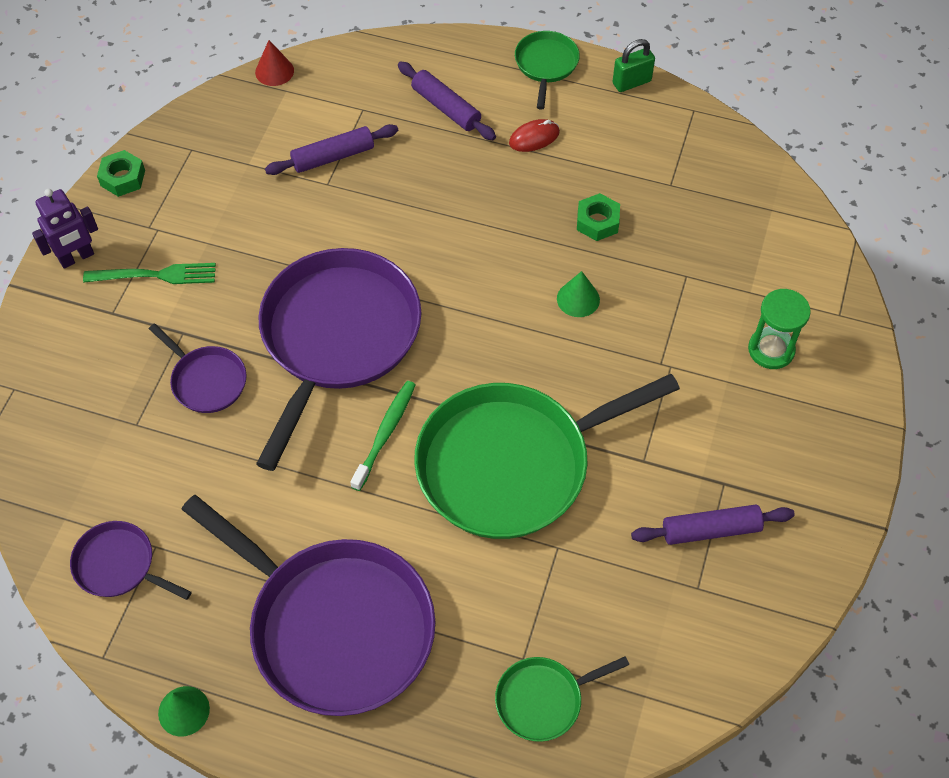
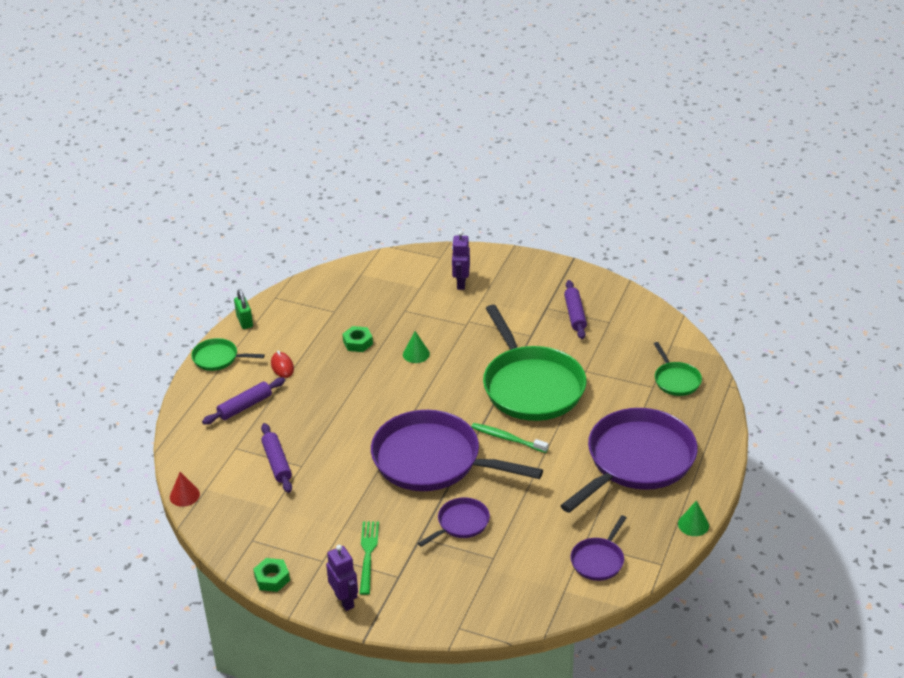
camera: 85 degrees left, 20 degrees down
(771, 350) = (461, 283): green hourglass -> purple robot

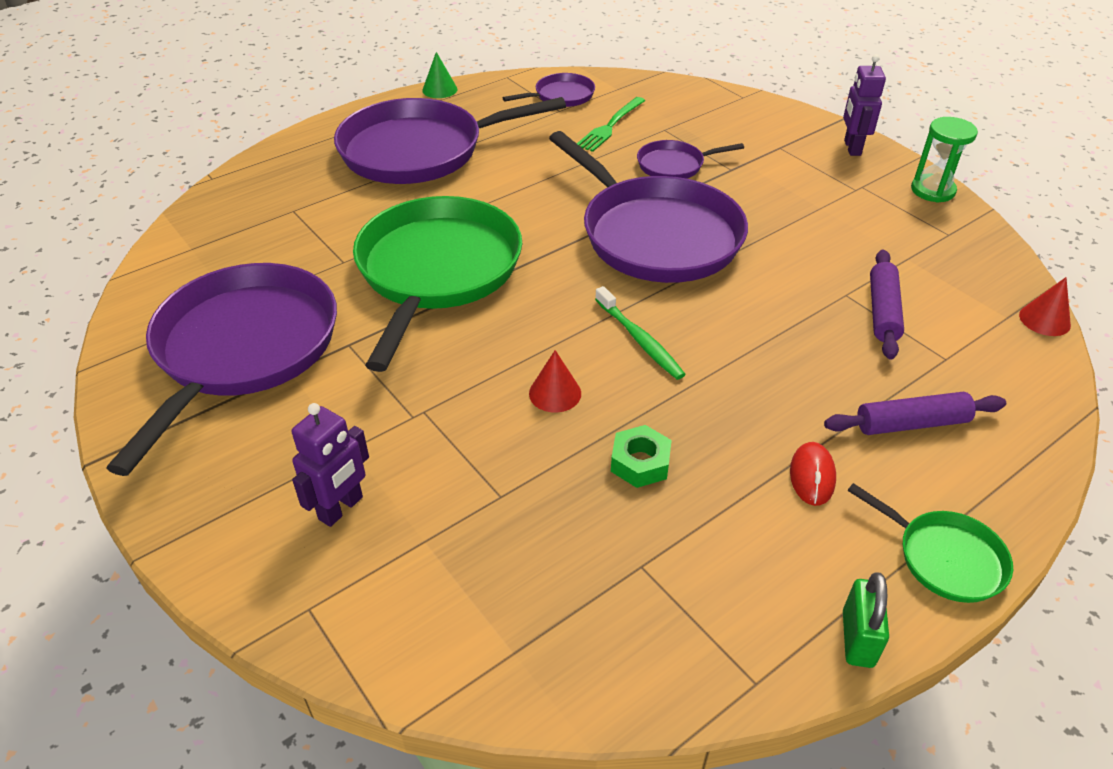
camera: 150 degrees left, 5 degrees up
(272, 578) = (932, 190): green nut -> green hourglass
(368, 554) = (803, 175): green fork -> green fork (610, 126)
(416, 354) = (555, 393): green cone -> red cone
(507, 438) = (537, 223): green toothbrush -> green toothbrush (639, 339)
(575, 315) = (243, 348): purple rolling pin -> purple pan
(676, 380) = (256, 206): green pan -> none

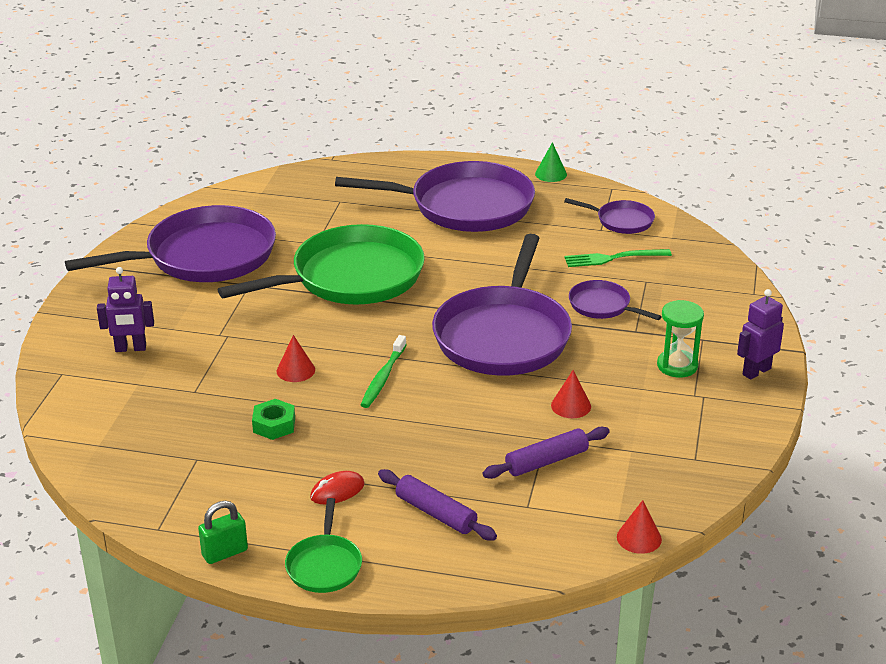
camera: 50 degrees right, 10 degrees down
(419, 151) = (465, 206): purple pan -> purple pan turned 150 degrees clockwise
(808, 255) = (571, 406): none -> red cone
(932, 190) = (750, 431): green hourglass -> green hourglass (677, 366)

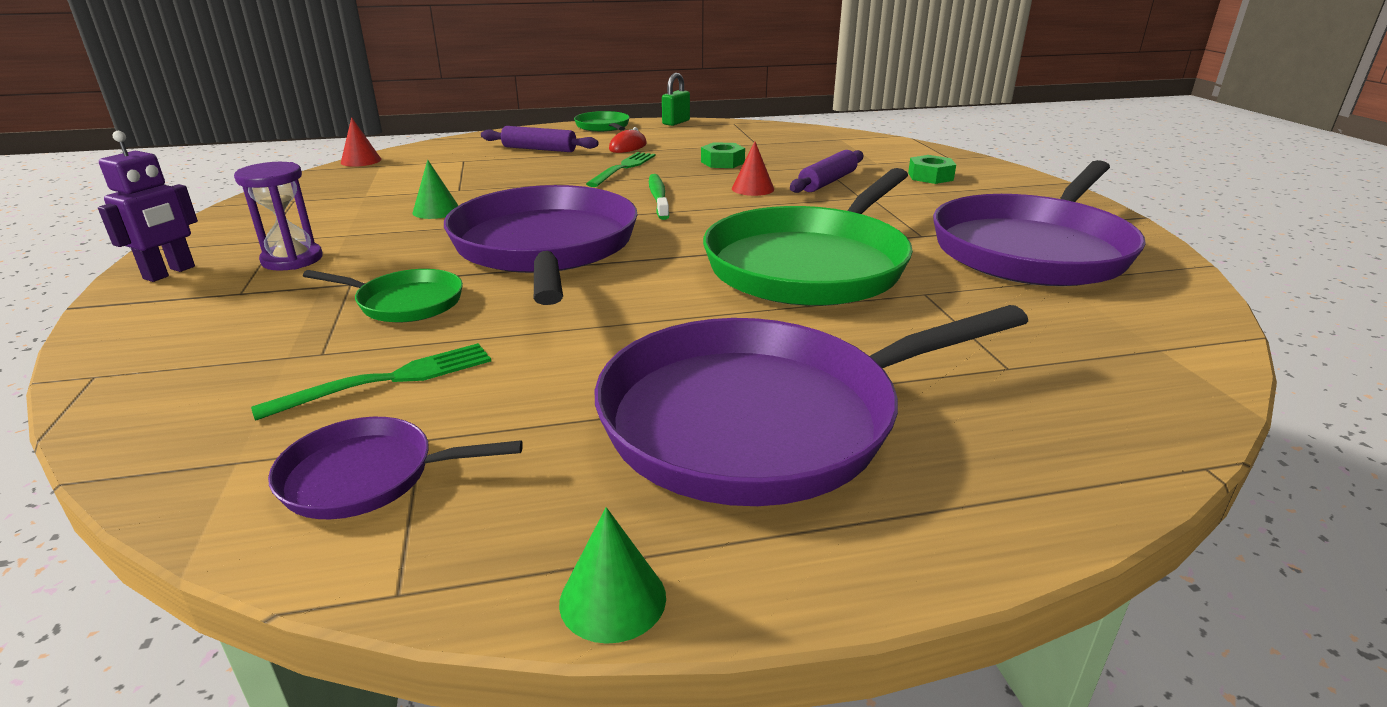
camera: 155 degrees right, 5 degrees down
(130, 348) = (930, 176): purple robot -> green nut
(375, 440) = (623, 168): none -> green fork
(546, 461) = (453, 179): purple rolling pin -> purple rolling pin (827, 182)
(571, 406) = (436, 211): red cone -> green cone
(602, 306) = (406, 302): purple pan -> green pan
(677, 366) = (292, 259): green hourglass -> purple hourglass

